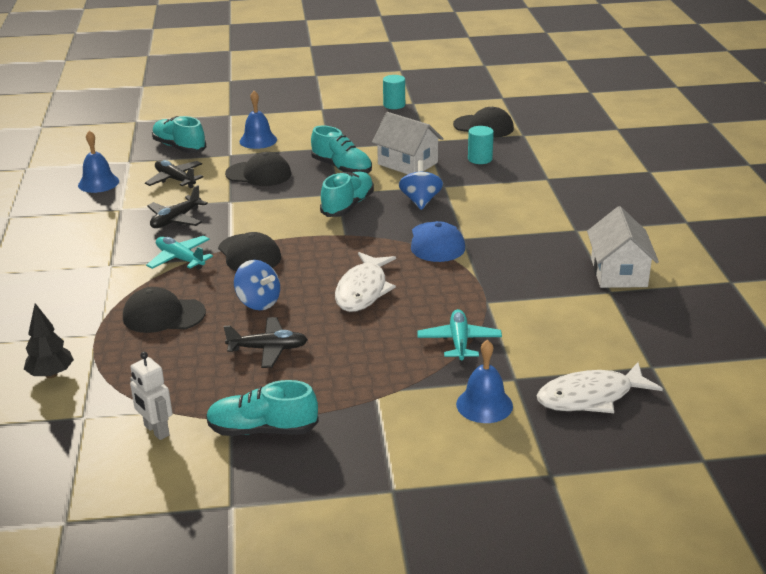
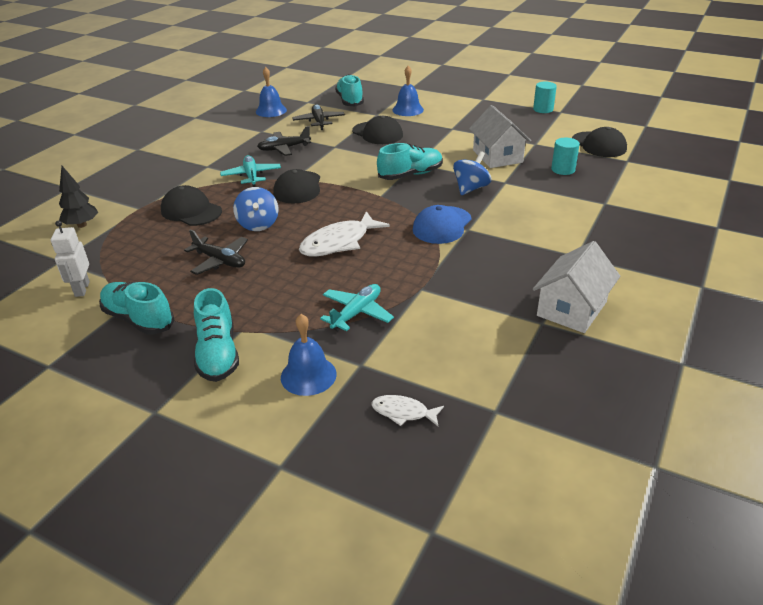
camera: 35 degrees right, 5 degrees up
(342, 168) = (442, 146): turquoise shoe -> turquoise shoe (218, 353)
(590, 397) = (403, 412): white fish -> white fish, size x0.54

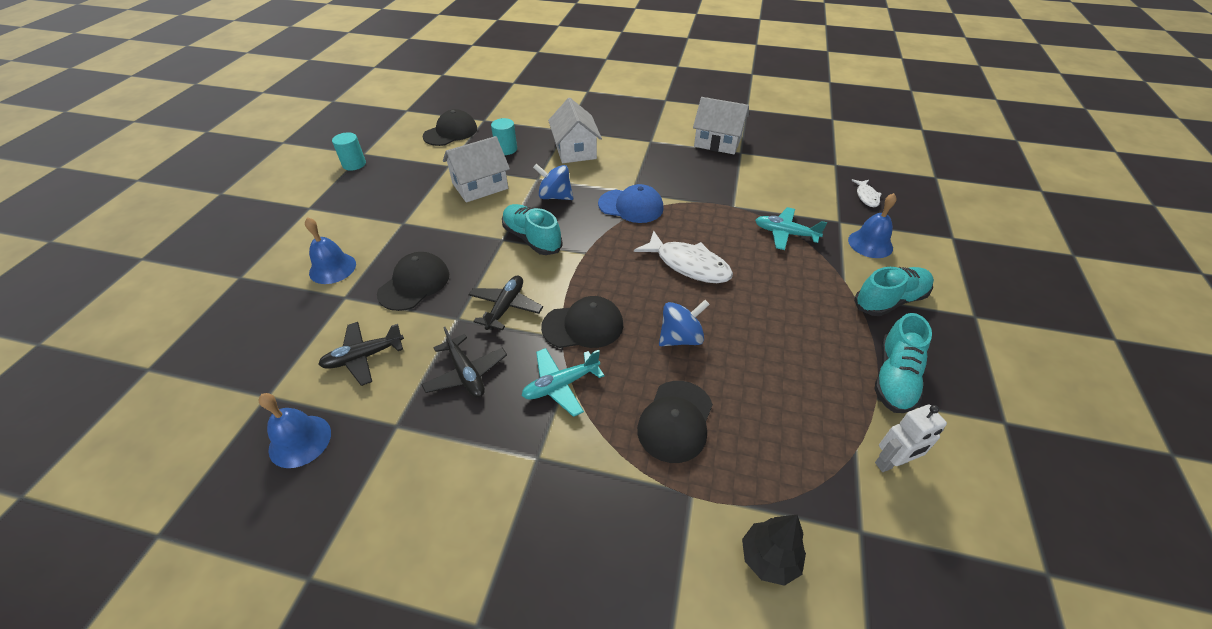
camera: 105 degrees left, 10 degrees up
(220, 261) = (765, 347): black plane -> black plane (505, 307)
(350, 101) = (279, 338): turquoise shoe -> none
(558, 205) = (575, 150): none -> white house

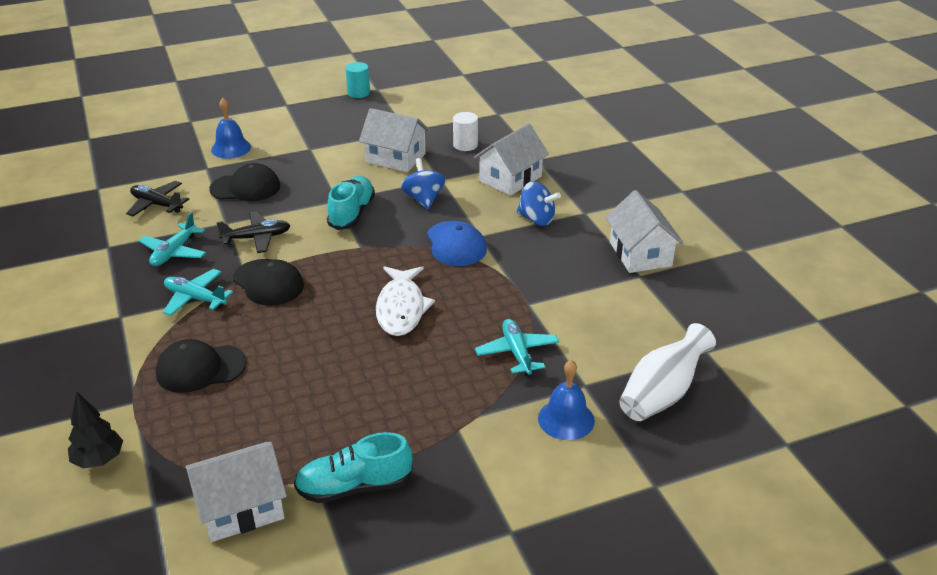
camera: 55 degrees right, 10 degrees down
(300, 441) = (71, 218): blue bell -> none
(450, 132) = (456, 109): black cap -> none
(466, 373) = (174, 252): black plane -> turquoise plane
(506, 149) = (465, 145): turquoise cylinder -> white cylinder
(680, 338) = (298, 338): blue spinning top -> blue spinning top (536, 219)
(866, 197) = (662, 394): white fish -> white vase
(890, 300) = (475, 457): turquoise shoe -> none
(891, 463) = (241, 508): white robot -> white house

